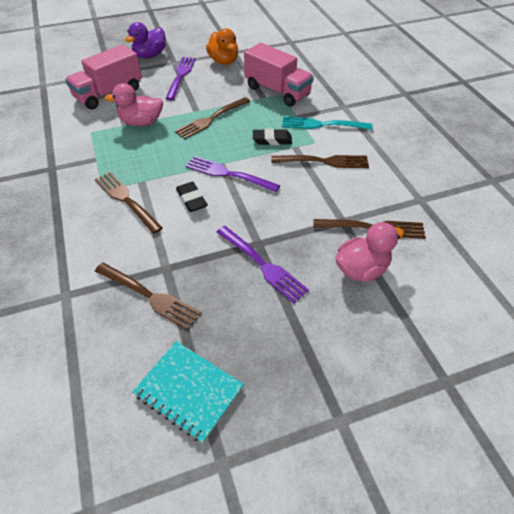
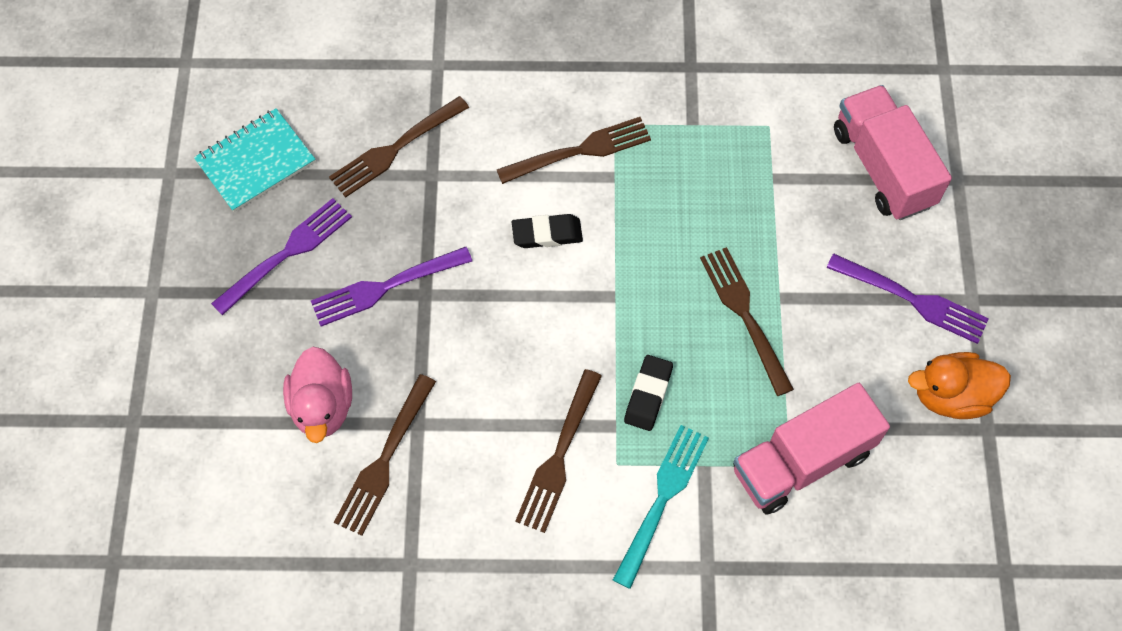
camera: 110 degrees right, 15 degrees up
(141, 122) = (771, 203): pink duck -> none
(150, 55) = (1013, 261): purple duck -> none
(229, 174) = (584, 300): purple fork -> purple fork (286, 254)

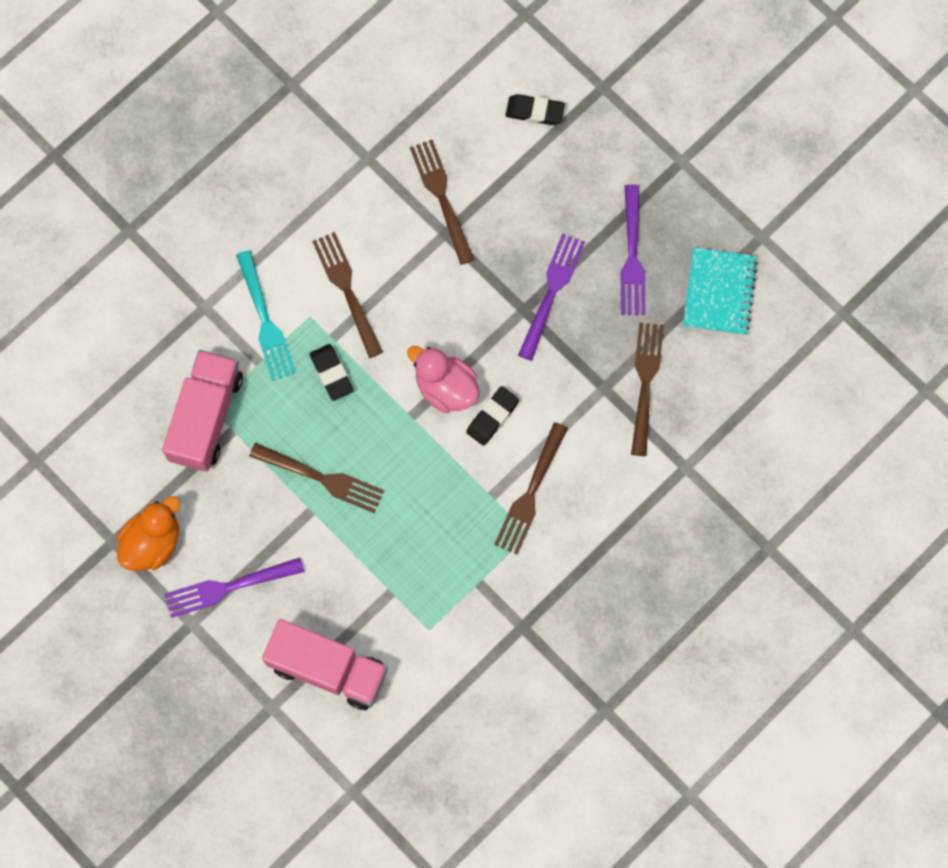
camera: 135 degrees right, 10 degrees up
(216, 457) = (534, 112): none -> black eraser
(322, 406) = (508, 192): pink duck -> pink duck (445, 388)

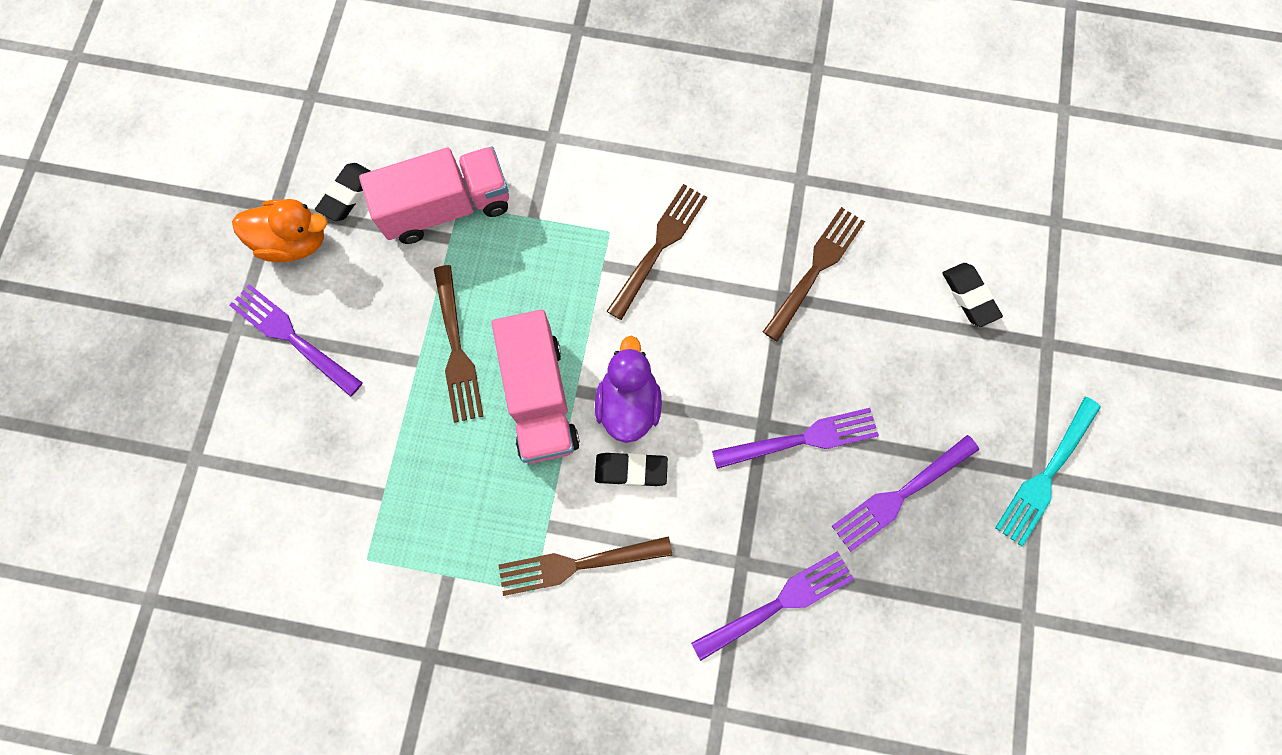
camera: 55 degrees right, 0 degrees up
(264, 319) = (577, 194): turquoise fork -> turquoise fork (1046, 473)
(328, 669) = (265, 486): pink truck -> pink truck (539, 397)
(331, 373) = (567, 288): black eraser -> black eraser (347, 194)
(445, 388) = (628, 403): pink duck -> purple duck
(645, 384) = (777, 604): brown fork -> purple fork
(719, 292) = (933, 614): turquoise notebook -> none

